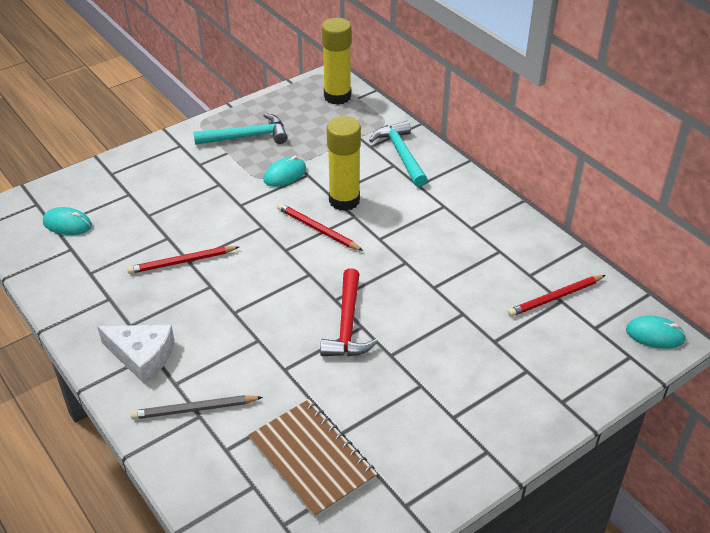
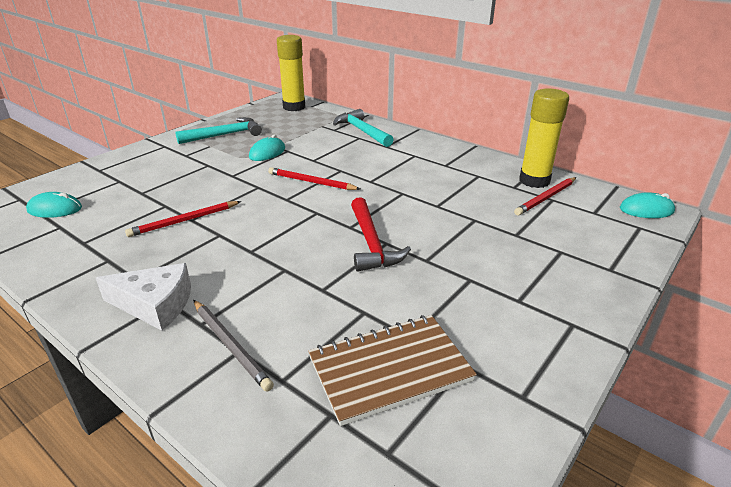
camera: 15 degrees left, 10 degrees down
(194, 409) = (231, 345): grey pencil -> grey pencil turned 105 degrees counterclockwise
(312, 459) = (390, 370): brown notebook -> brown notebook turned 60 degrees counterclockwise
(344, 200) = (327, 162): yellow glue stick -> yellow glue stick (534, 181)

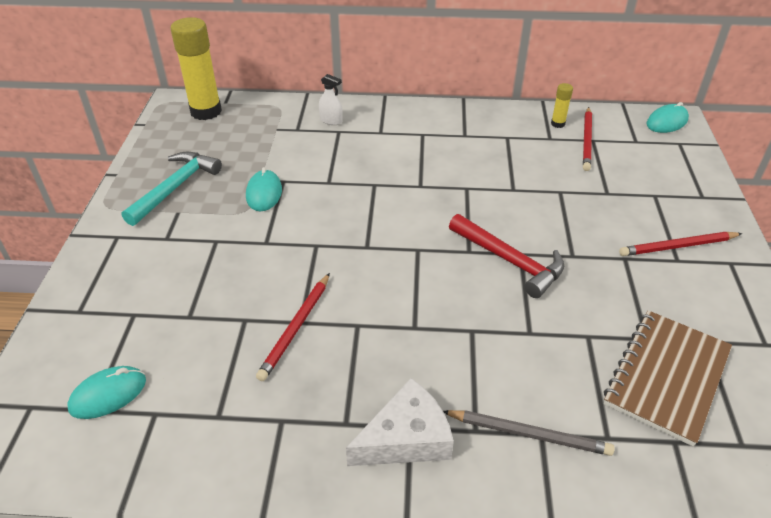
camera: 35 degrees left, 10 degrees up
(311, 182) = (364, 213): red pencil -> red pencil (678, 246)
(362, 131) = (331, 120): turquoise hammer -> white spray bottle
(534, 181) = (558, 124): yellow glue stick -> yellow glue stick, size x0.45

